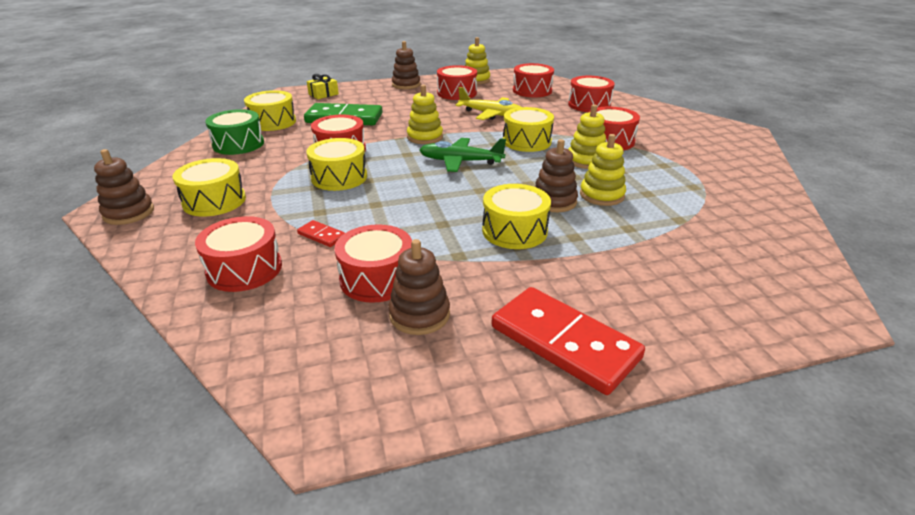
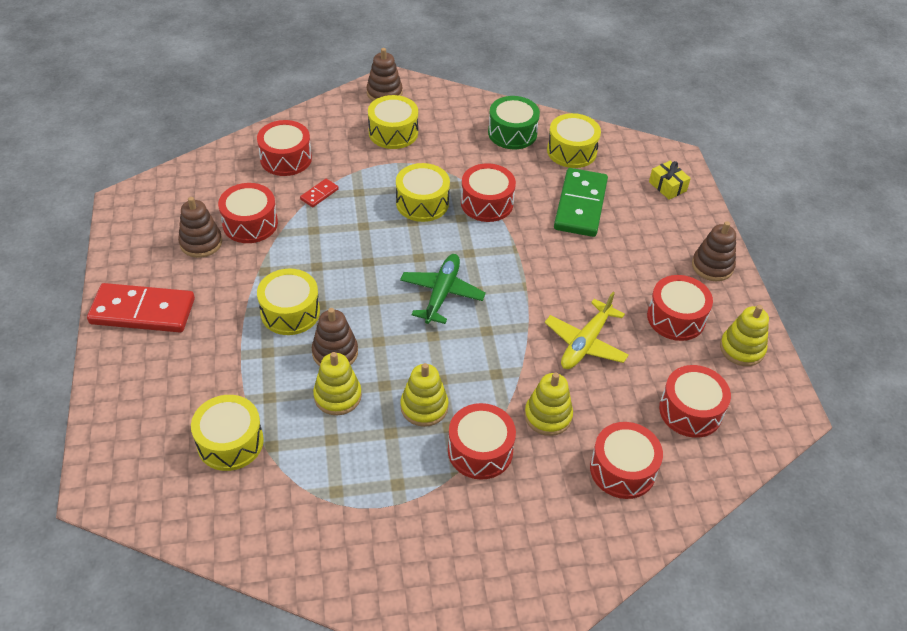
camera: 95 degrees right, 15 degrees up
(425, 137) = (514, 270): yellow stacking toy -> yellow stacking toy (548, 416)
(526, 141) = (489, 362): yellow drum -> yellow drum (230, 442)
(564, 342) = (143, 311): red domino -> red domino turned 45 degrees clockwise

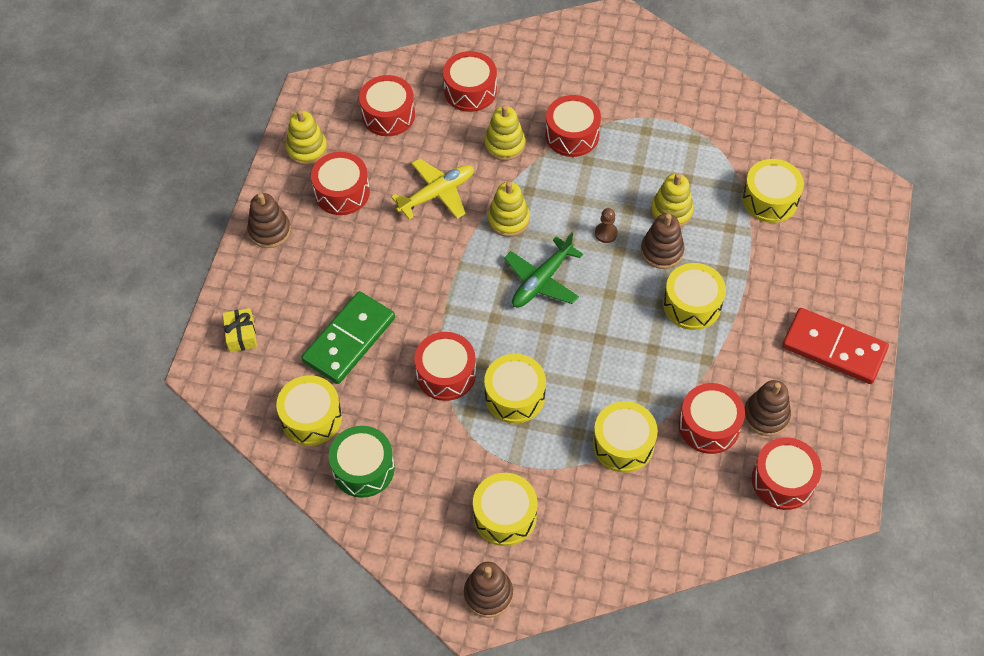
camera: 155 degrees left, 10 degrees up
(286, 158) = (647, 513): red drum -> red drum (783, 480)
(319, 194) = (623, 444): red domino -> yellow drum
(398, 354) = (606, 233): none -> brown pawn
(424, 407) = (602, 181): yellow stacking toy -> yellow stacking toy (508, 219)

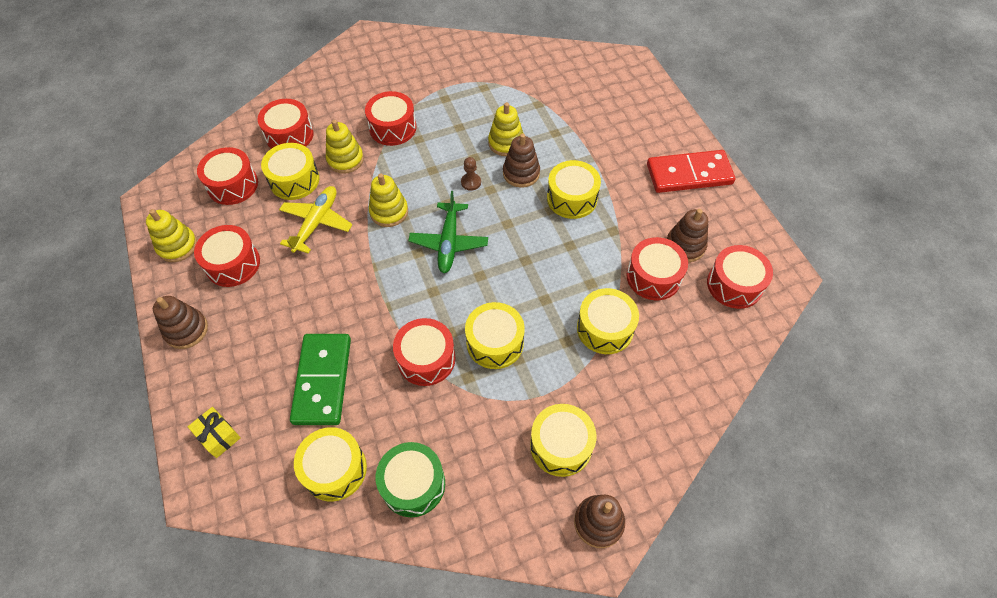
camera: 35 degrees left, 0 degrees up
(770, 199) = (566, 101): yellow drum -> yellow drum (294, 180)

